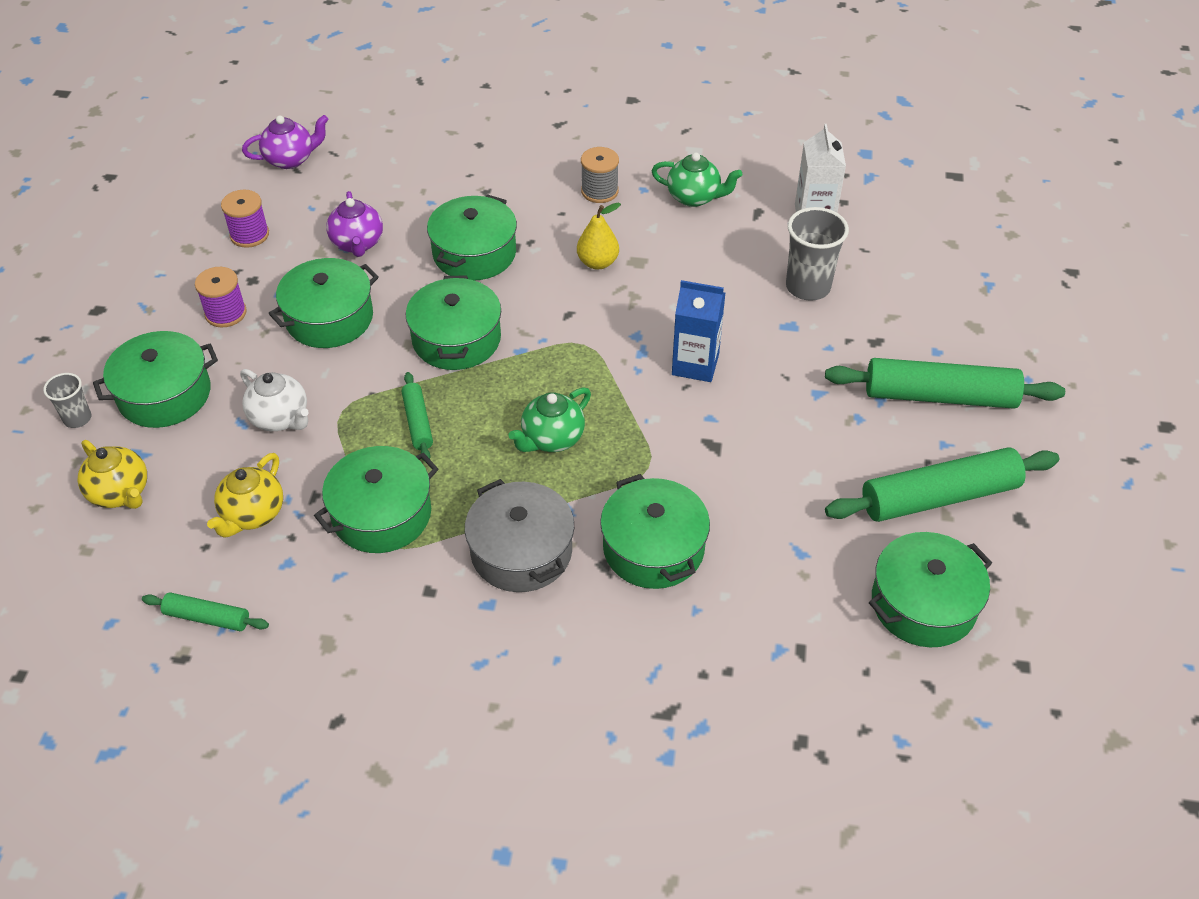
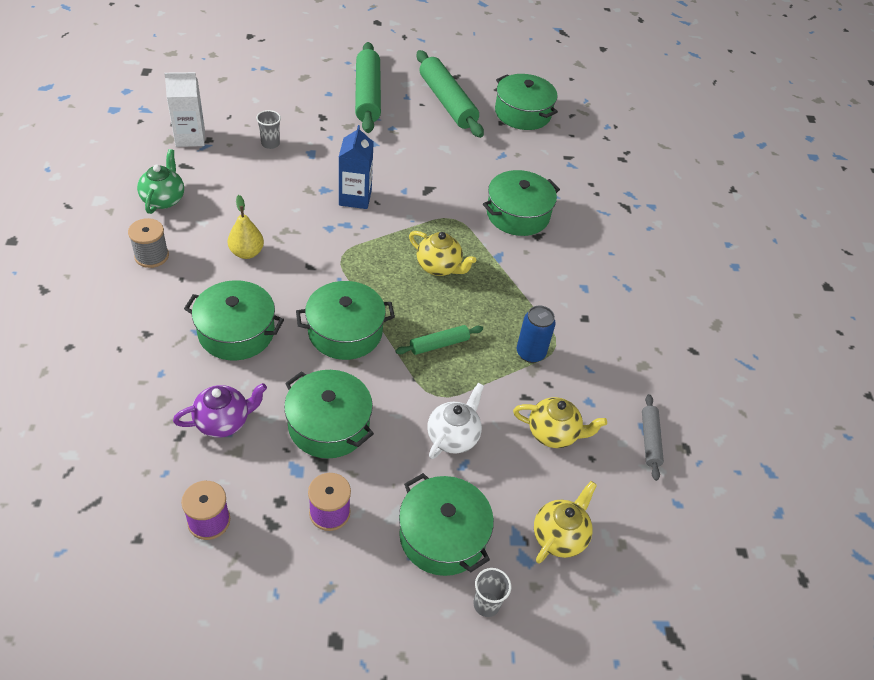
camera: 105 degrees left, 0 degrees up
(207, 617) = (650, 440): green rolling pin -> grey rolling pin
(291, 159) = (75, 511): purple teapot -> none
(381, 514) = (530, 353): green pot -> blue can
(521, 551) = (539, 275): grey pot -> none
(552, 439) = (439, 267): green teapot -> yellow teapot
(808, 287) = (270, 144): grey cup -> grey cup, size x0.56

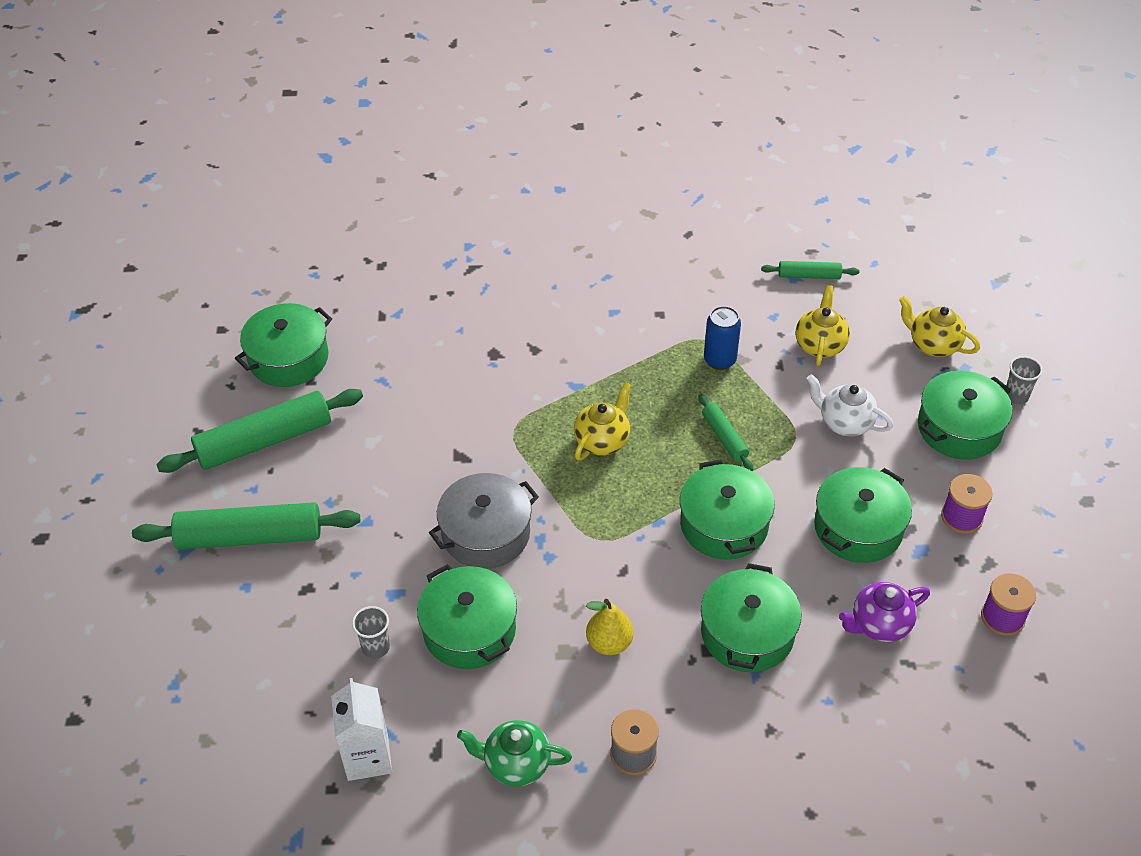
camera: 85 degrees left, 0 degrees up
(223, 422) = (879, 625): purple teapot -> purple teapot turned 90 degrees counterclockwise
(355, 198) = (486, 534): blue carton -> grey pot
(517, 214) = (498, 367): green pot -> green pot (469, 630)
(650, 440) = (809, 275): grey rolling pin -> green rolling pin

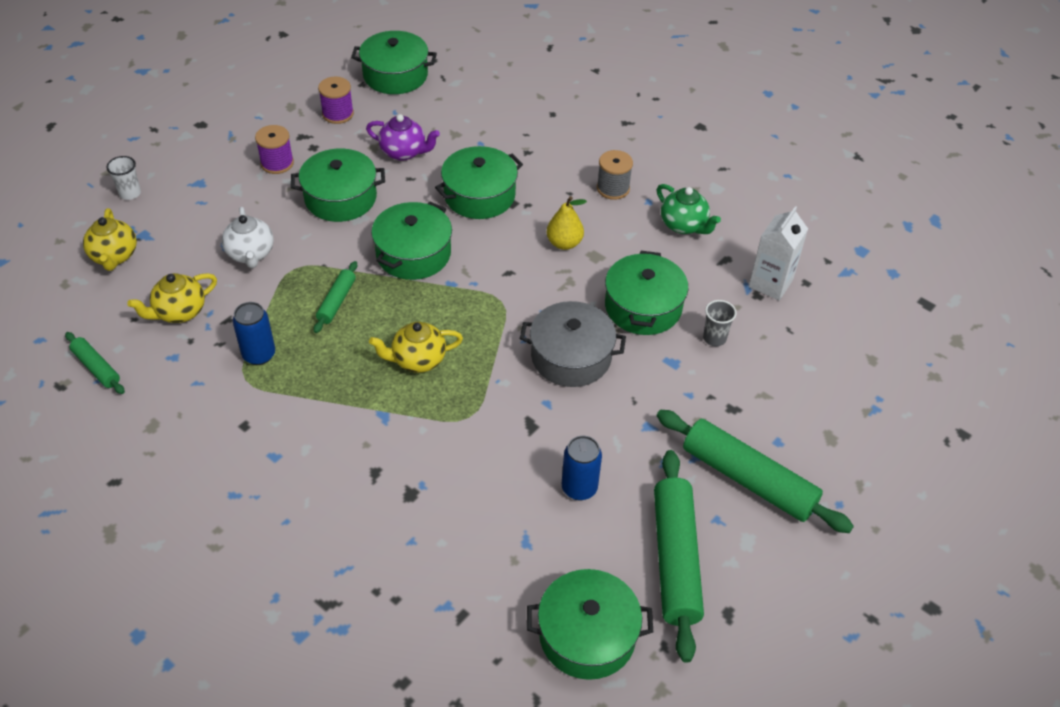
camera: 140 degrees left, 0 degrees up
(264, 441) = (675, 559): green rolling pin -> green rolling pin turned 75 degrees clockwise
(378, 439) = (579, 488): none -> blue can
(959, 428) = (194, 202): green pot -> green pot (395, 75)
(1016, 396) = (130, 193): grey cup -> white cup

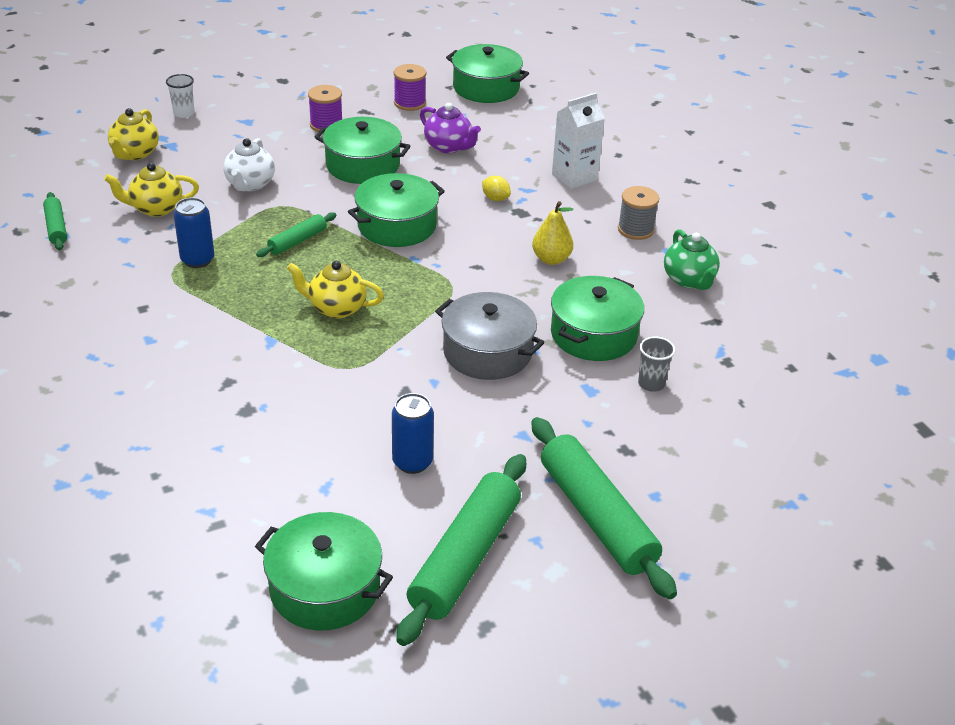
camera: 25 degrees right, 10 degrees down
(479, 195) = (495, 198): green pot -> yellow lemon
(770, 283) = (749, 356): white carton -> white carton (574, 177)

